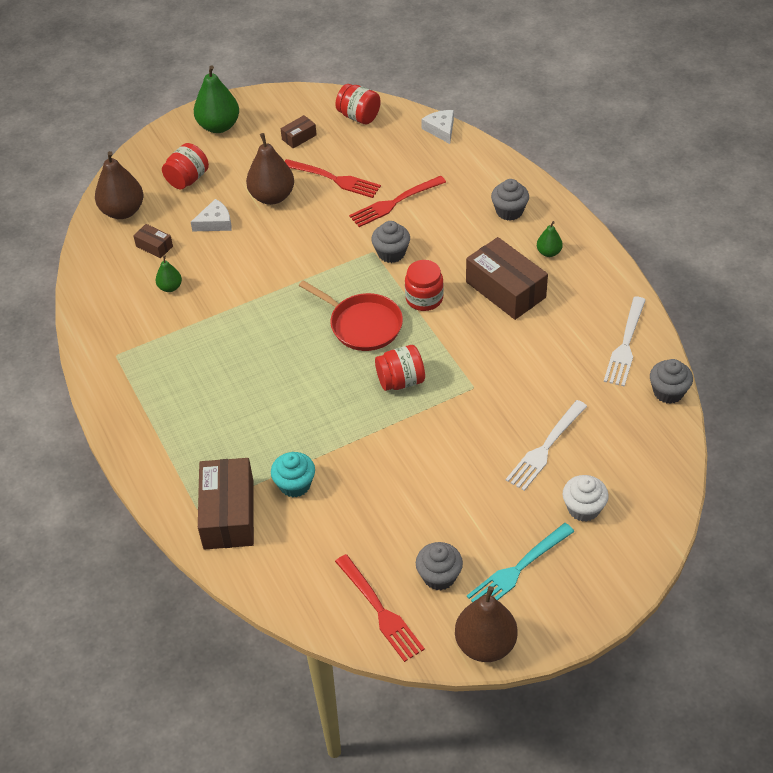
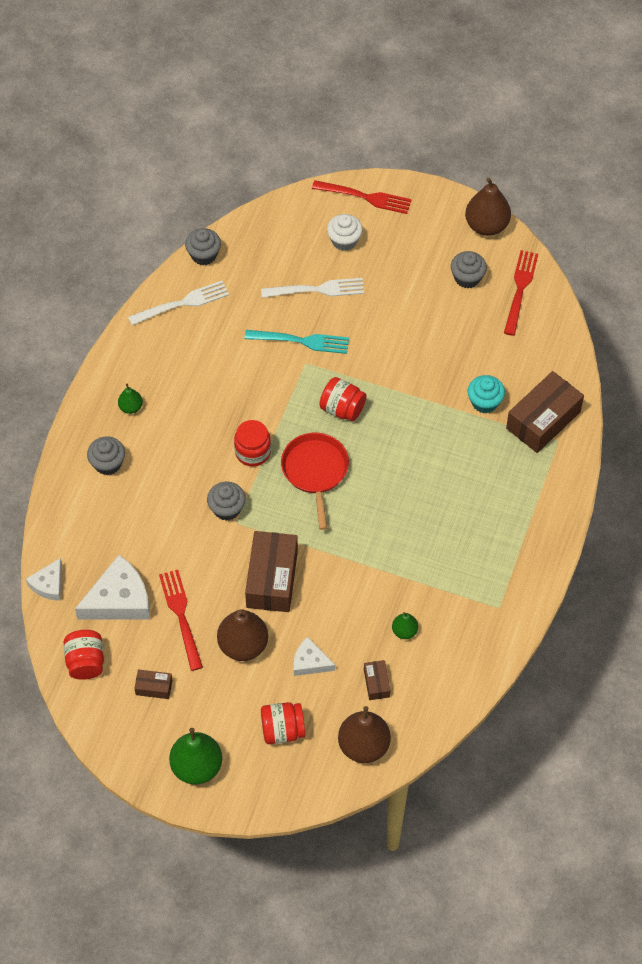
camera: 135 degrees left, 10 degrees up
(386, 156) = (119, 599): none -> white cheese
(395, 202) = (169, 550): red fork -> red fork (365, 197)
(505, 290) = (195, 408): brown box -> brown box (272, 579)
(518, 569) = (421, 244): turquoise fork -> turquoise fork (301, 341)

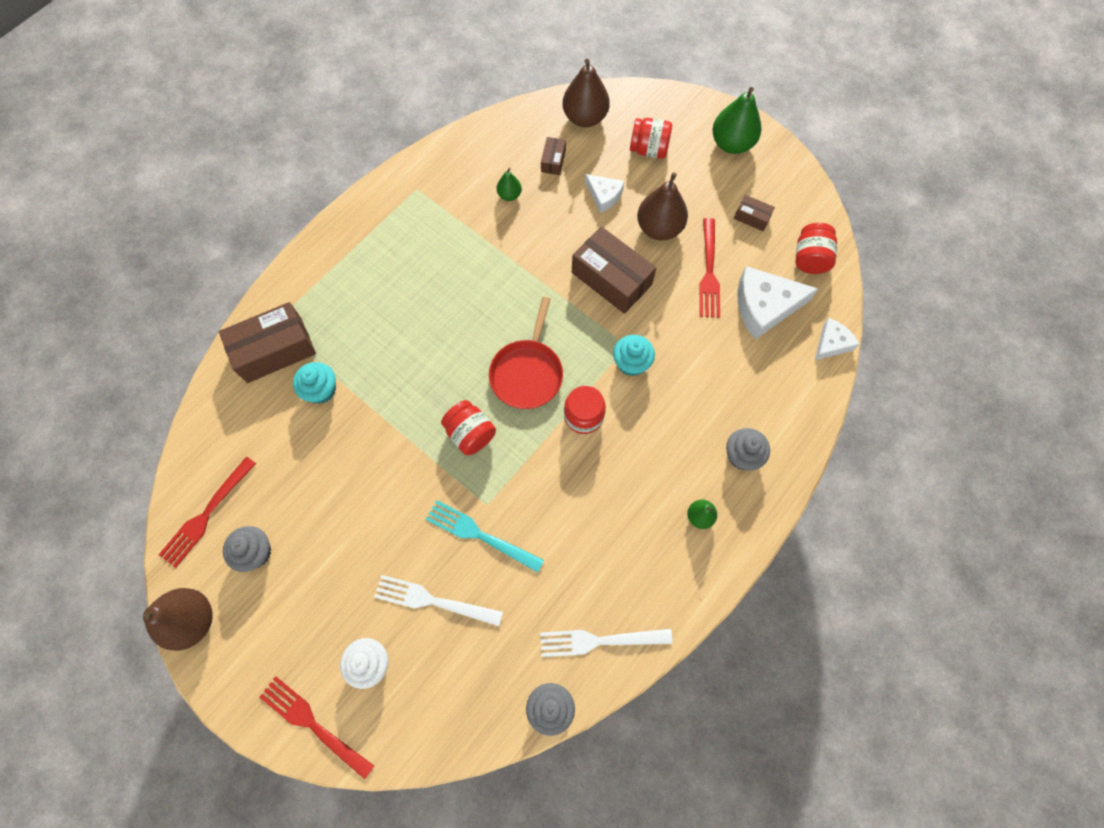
camera: 160 degrees left, 10 degrees up
(227, 509) = (631, 363): grey cupcake -> turquoise cupcake
(272, 579) = (611, 279): brown box -> brown box turned 75 degrees counterclockwise

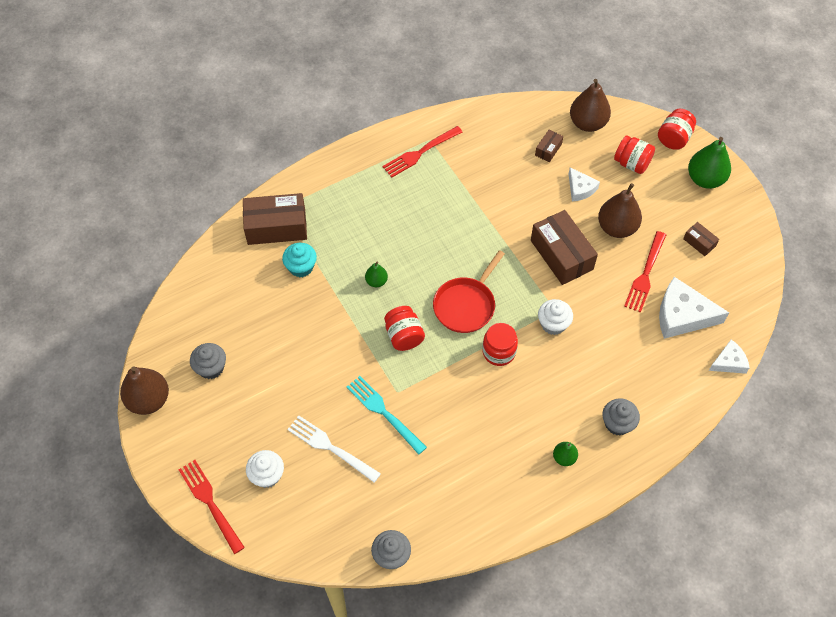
camera: 20 degrees right, 10 degrees down
(206, 514) = (185, 329): red fork -> red fork (420, 153)
(509, 195) = (502, 166): green pear -> green pear (376, 281)
(600, 640) = (448, 521): white fork -> none
(631, 363) = (553, 324): turquoise cupcake -> white cupcake
(810, 258) = (737, 290): red jar -> red jar (674, 138)

